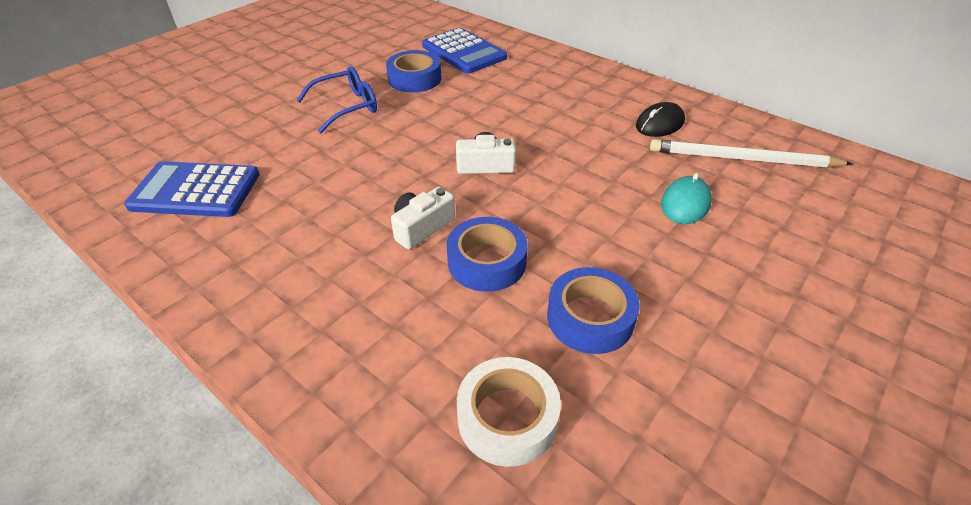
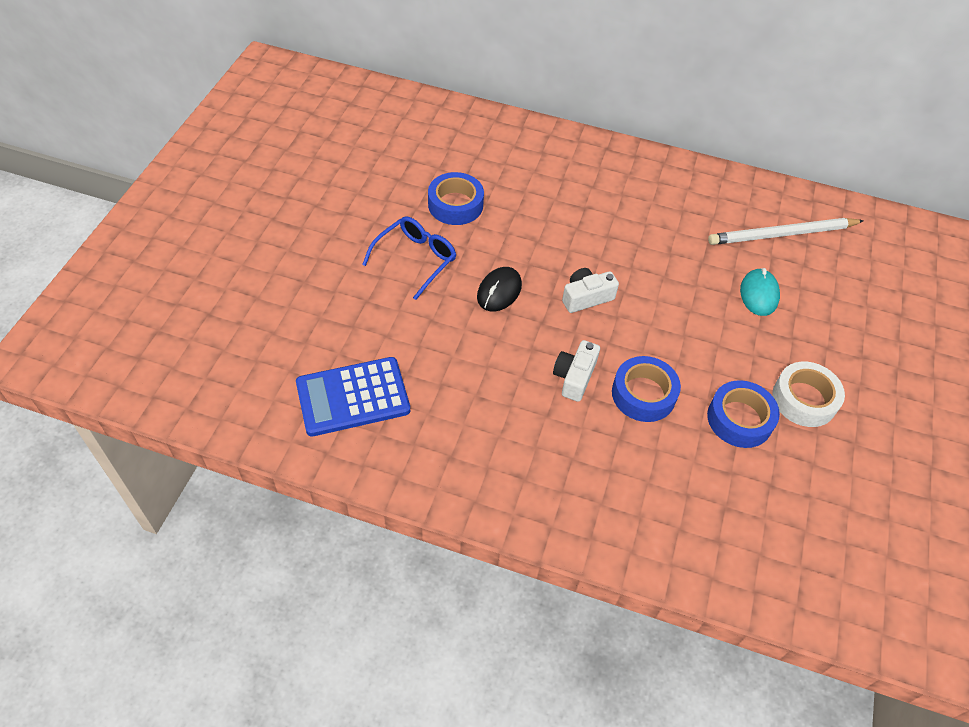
camera: 25 degrees left, 10 degrees up
(463, 52) = (479, 154): blue calculator -> none
(507, 417) = (725, 510): white tape -> white tape (804, 399)
(659, 124) = (703, 210): black mouse -> black mouse (499, 291)

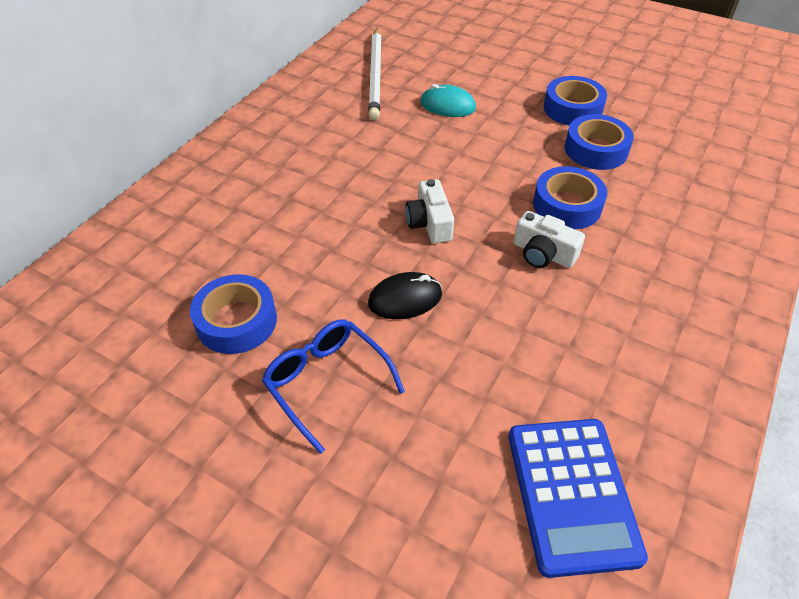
camera: 75 degrees left, 5 degrees down
(499, 291) = (405, 299): black mouse -> black mouse turned 60 degrees counterclockwise
(804, 399) = (572, 109): white tape -> blue tape

